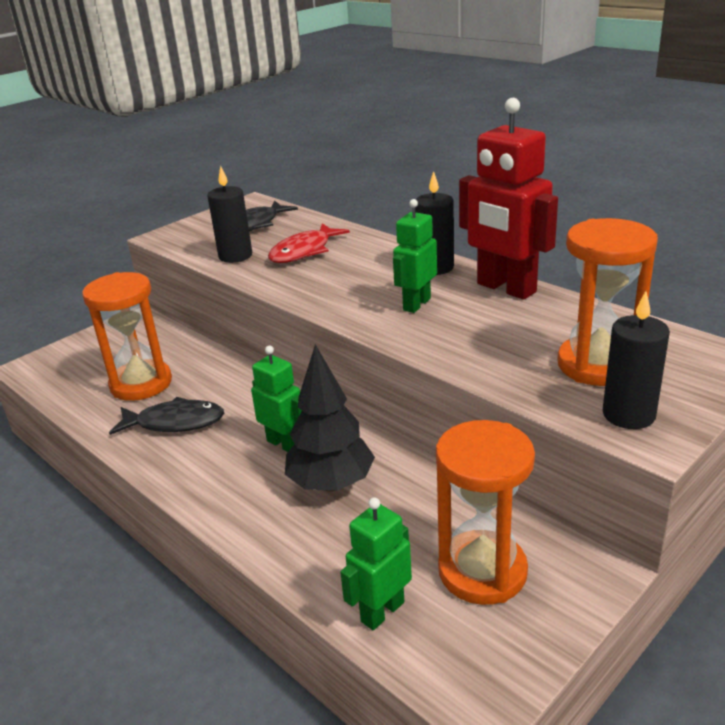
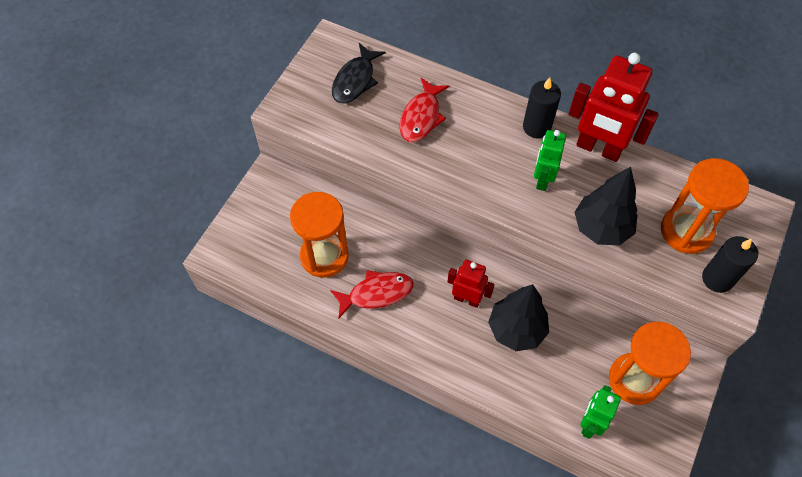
camera: 20 degrees left, 30 degrees up
(175, 422) = (376, 293): black fish -> red fish
(235, 256) = (366, 131): black candle -> none
(284, 444) = (467, 299): green robot -> red robot
(471, 349) = (601, 228): none -> black tree

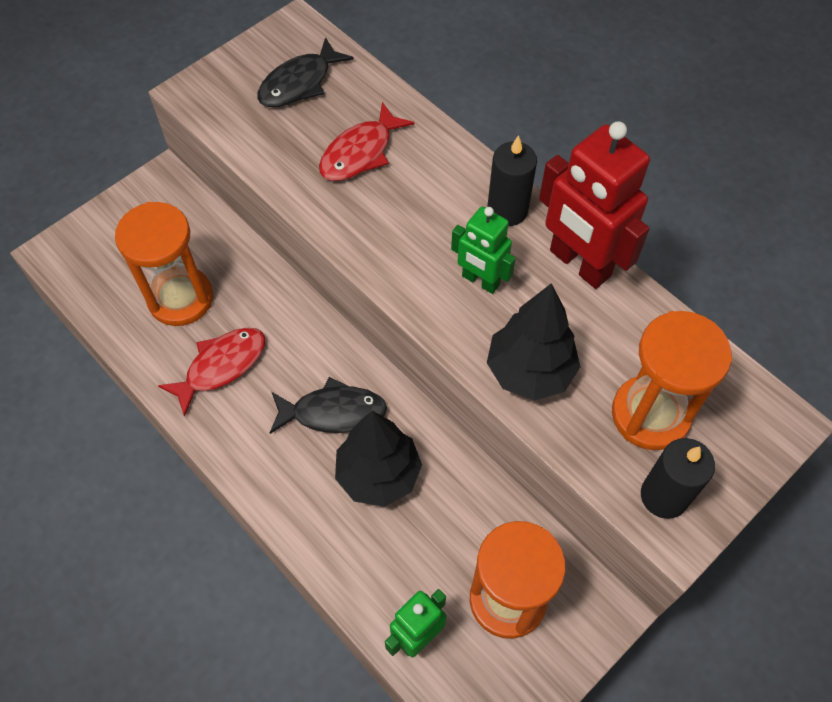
camera: 20 degrees right, 0 degrees up
(376, 293) = (221, 366): red fish -> red fish turned 45 degrees counterclockwise
(467, 299) = (333, 412): red robot -> black fish
(542, 179) = (480, 281): green robot -> green robot turned 90 degrees counterclockwise

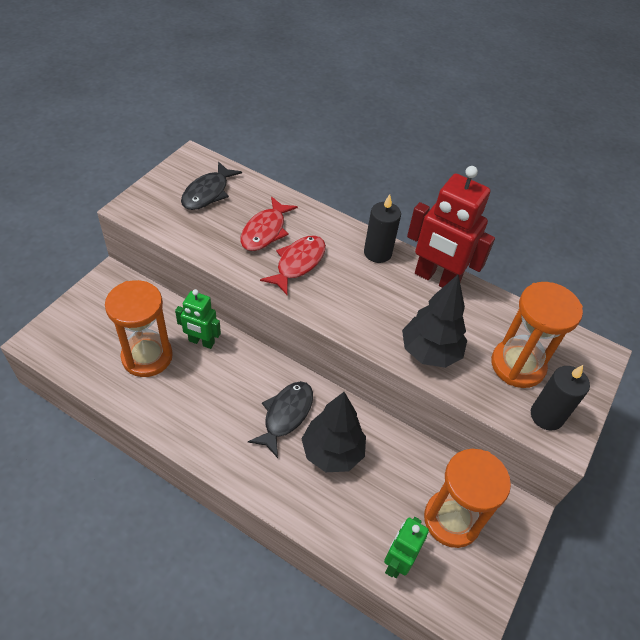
camera: 20 degrees left, 10 degrees down
(221, 366) = (192, 399): red fish -> red fish (298, 263)
(333, 412) = (286, 415): black fish -> black fish turned 45 degrees counterclockwise
(480, 281) = (375, 300): green robot -> green robot (201, 342)

